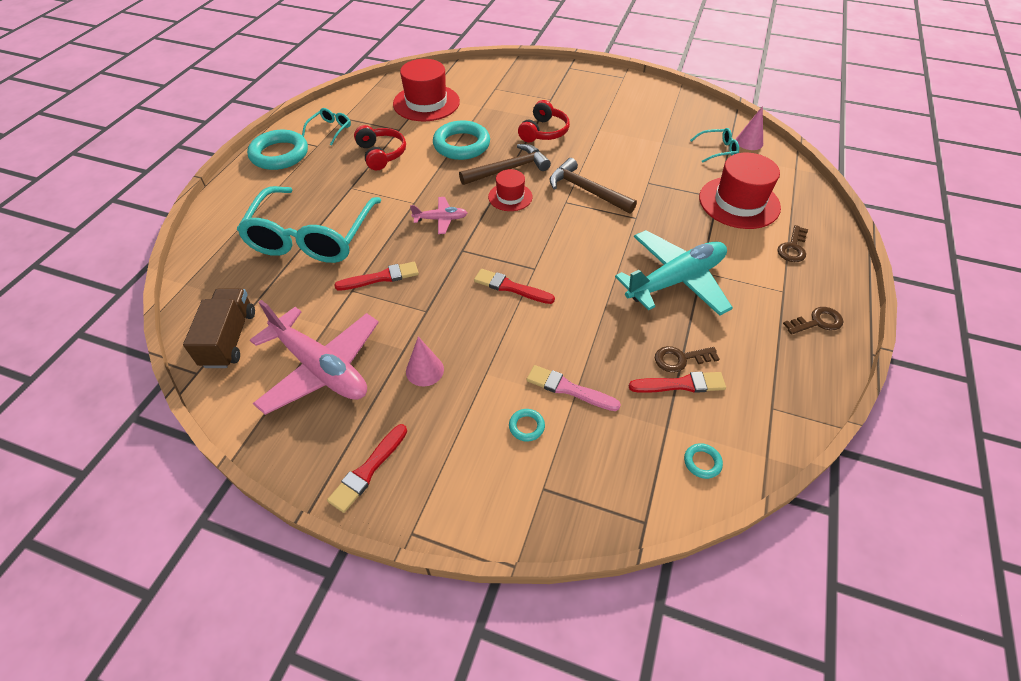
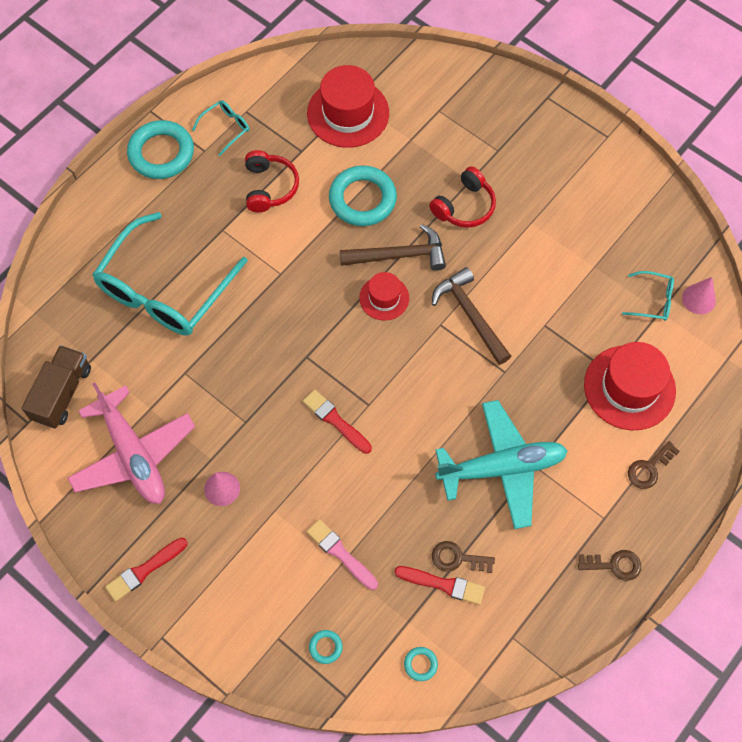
camera: 20 degrees right, 15 degrees up
(381, 277) = (216, 366): red brush -> none
(441, 219) = (300, 307): pink plane -> none
(526, 426) = (288, 577): turquoise ring -> turquoise ring (325, 647)

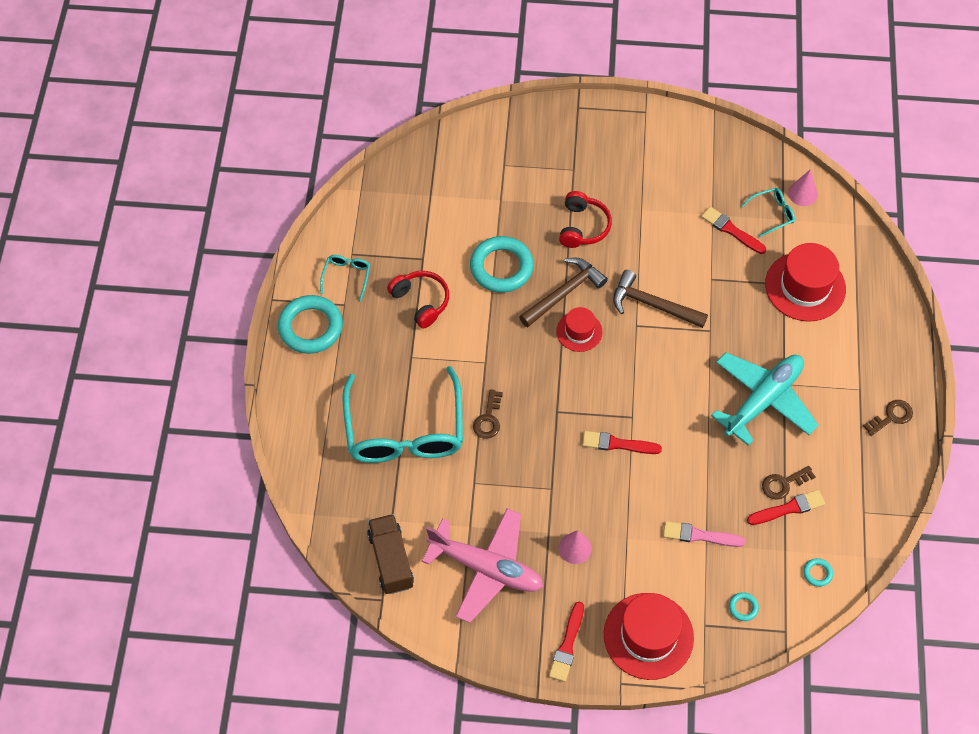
camera: 35 degrees left, 5 degrees down
(348, 113) = (435, 208): red hat -> red hat (648, 636)
(600, 292) = (731, 230): none -> red brush
(649, 468) = (862, 335): brown key -> brown key (488, 419)

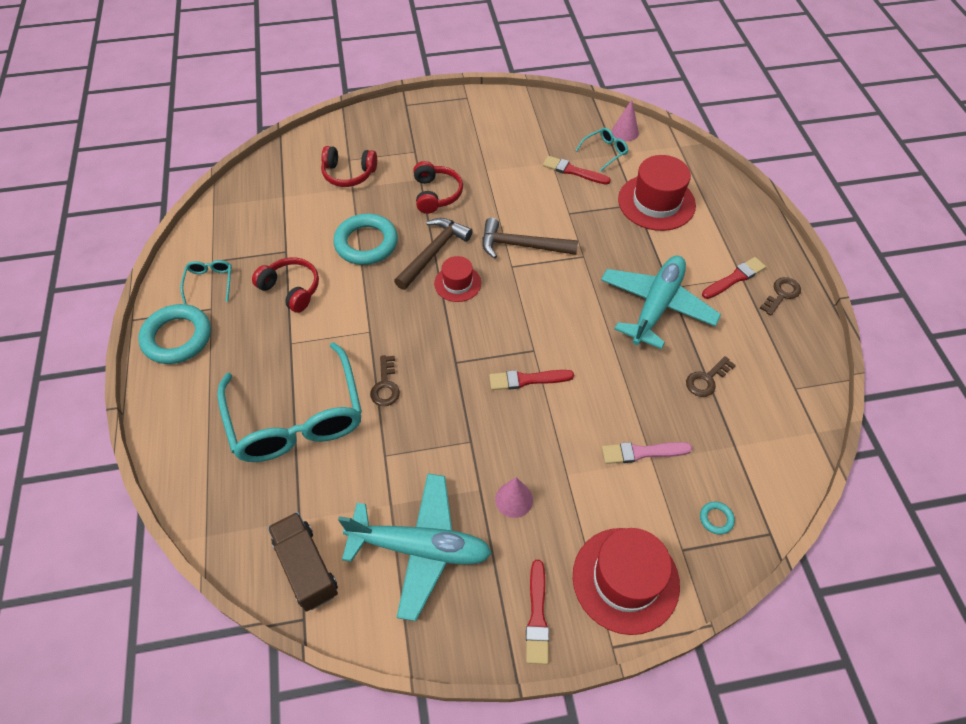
camera: 15 degrees left, 5 degrees down
(486, 568) = (420, 548): pink plane -> turquoise plane
(500, 182) = (348, 174): none -> red headphones
(788, 508) = (721, 402): red brush -> red brush (734, 278)
(817, 573) = (777, 461): turquoise ring -> none

